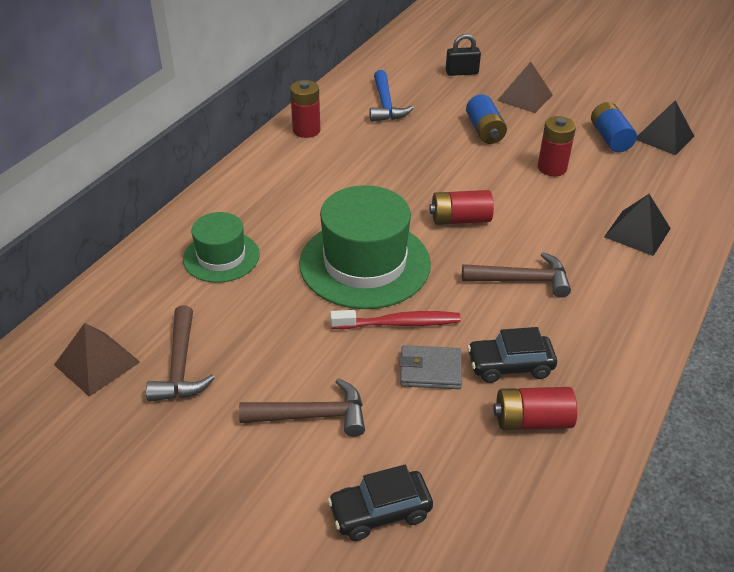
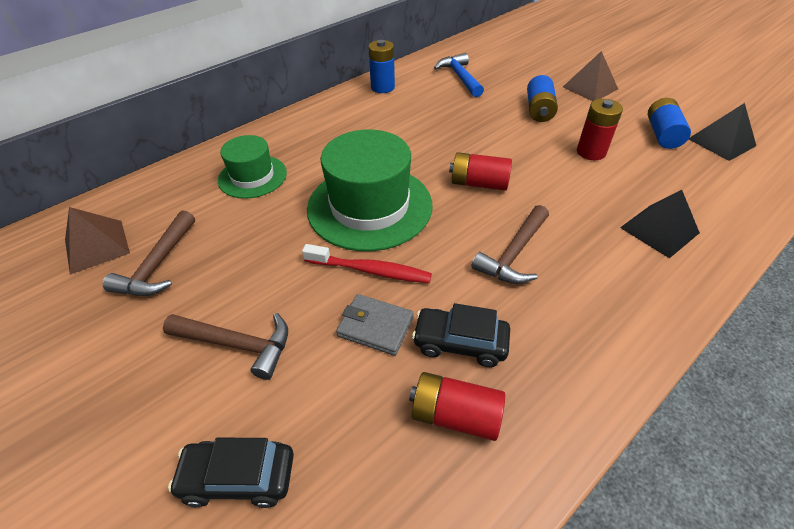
camera: 20 degrees right, 5 degrees up
(306, 130) = (382, 87): red battery -> blue battery
(385, 105) = (460, 77): blue hammer -> blue hammer turned 150 degrees clockwise
(462, 72) = (540, 61): black padlock -> none
(522, 280) = (514, 254): brown hammer -> brown hammer turned 105 degrees clockwise

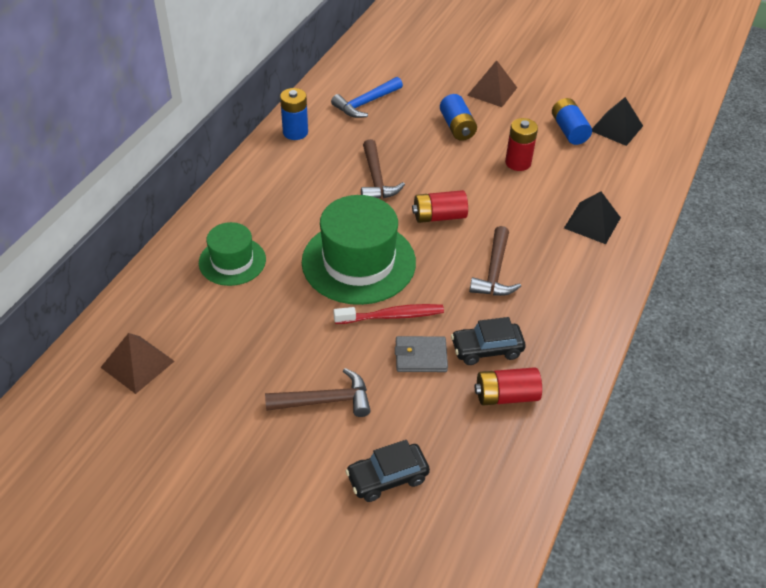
camera: 25 degrees left, 0 degrees up
(158, 265) = (209, 363): brown hammer -> brown hammer (376, 179)
(460, 77) = (366, 103): blue hammer -> blue hammer turned 90 degrees counterclockwise

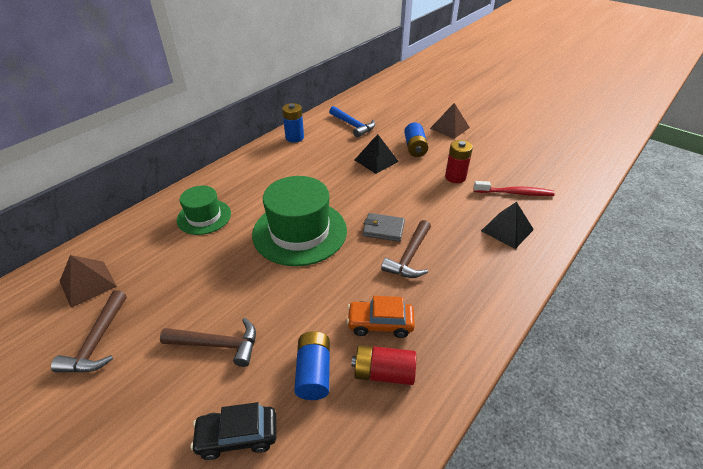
camera: 15 degrees right, 5 degrees down
(366, 103) = (353, 125): blue hammer -> blue hammer turned 105 degrees counterclockwise
(376, 179) = (339, 174): brown hammer -> brown hammer (97, 341)
(392, 316) = (308, 279): red toothbrush -> red toothbrush (515, 193)
(421, 356) = (318, 319): grey wallet -> grey wallet (383, 229)
(439, 216) = (378, 207): red battery -> none
(486, 349) = (380, 323): black car -> orange car
(569, 131) = (503, 160): blue battery -> blue battery (313, 372)
(616, 128) = (543, 163): black pyramid -> black pyramid (376, 160)

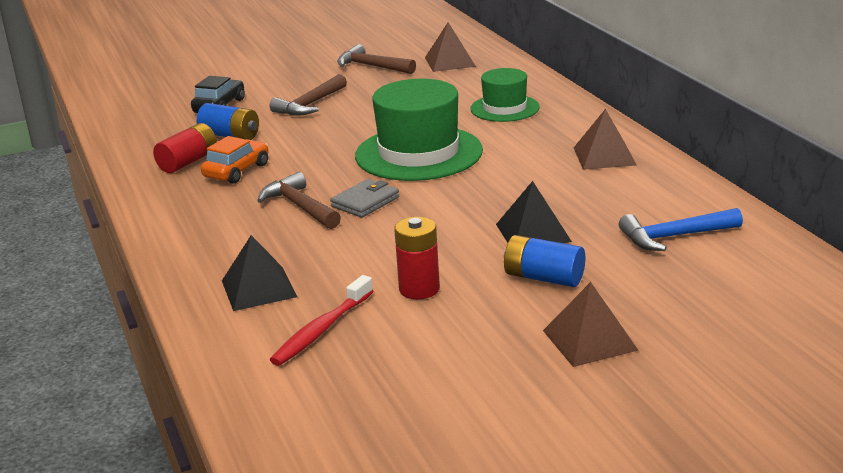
camera: 120 degrees right, 15 degrees down
(272, 160) = (604, 156): none -> brown pyramid
(294, 137) = (664, 180): blue battery -> none

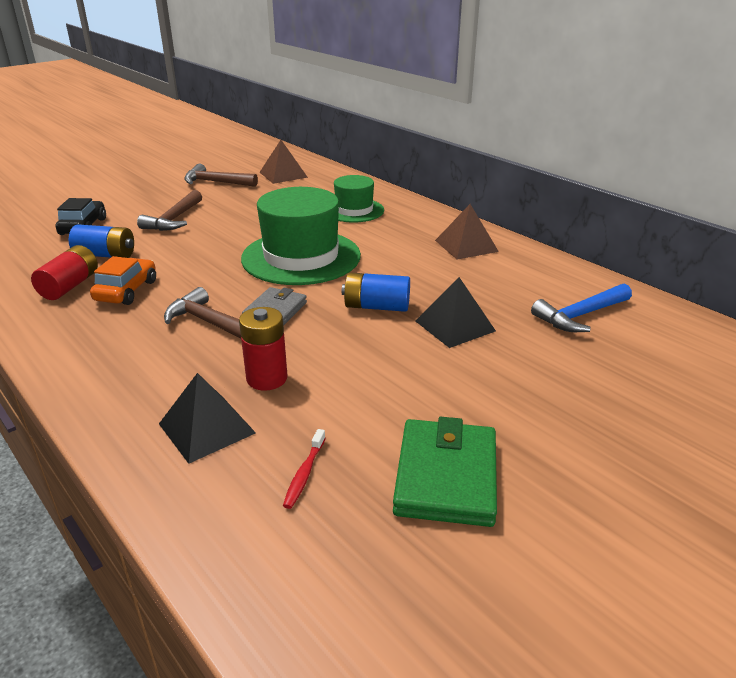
camera: 20 degrees left, 5 degrees up
(321, 330) = (304, 474): red toothbrush -> red toothbrush, size x0.58
(419, 289) = (383, 404): red battery -> red battery (267, 378)
(438, 348) = (446, 476): none -> green wallet
(543, 278) = (497, 374): blue battery -> blue battery (376, 307)
(589, 340) = (590, 441): brown pyramid -> none

